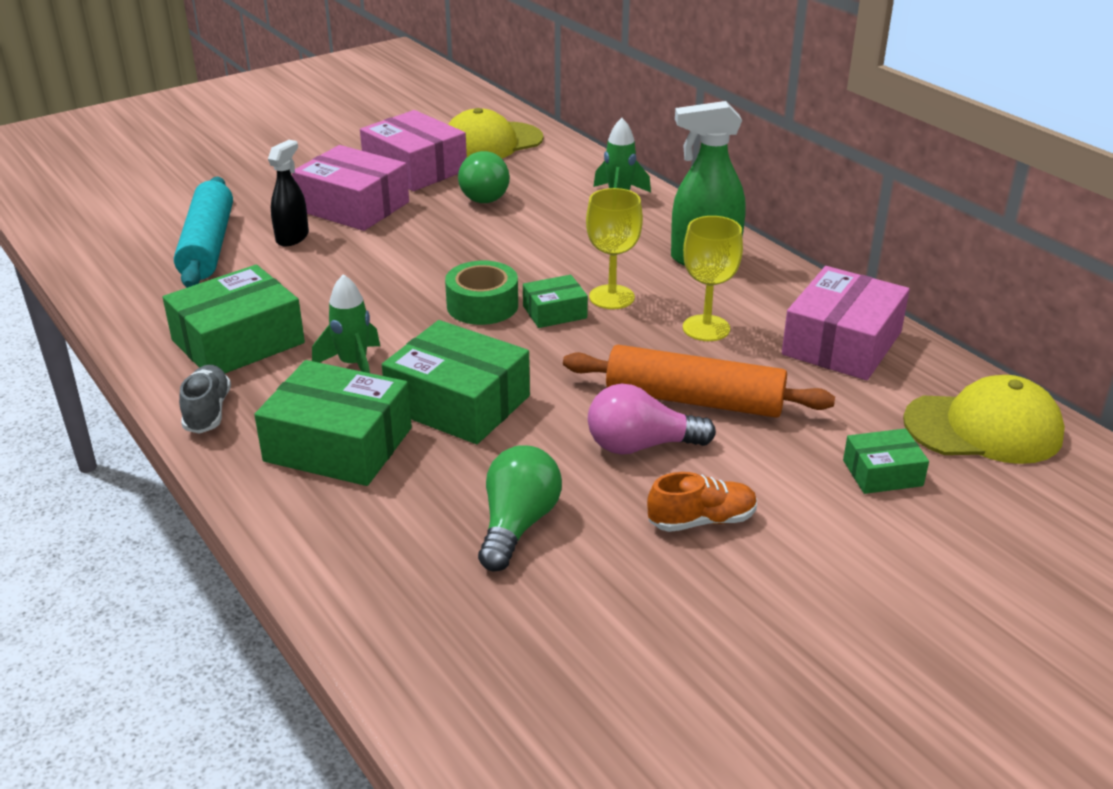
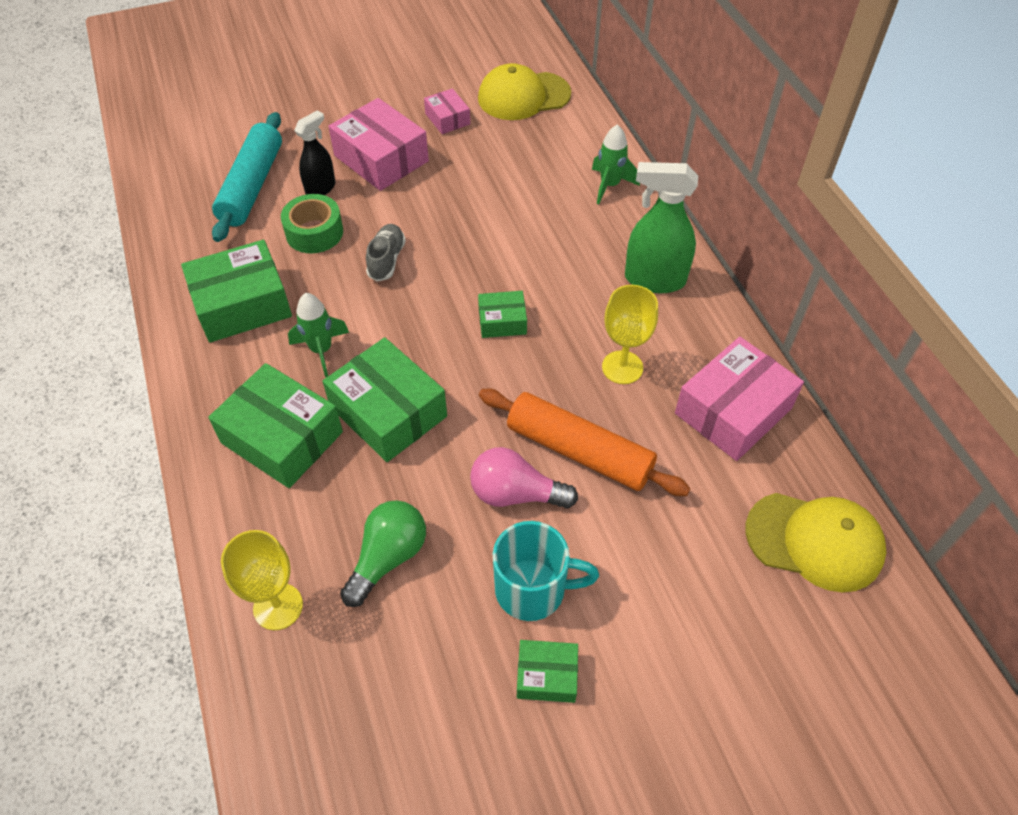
camera: 15 degrees right, 20 degrees up
(207, 412) = (197, 379): grey shoe -> grey shoe (386, 260)
(415, 168) = (447, 119): pink box -> pink box, size x0.53
(482, 194) = (493, 162): green light bulb -> none
(482, 305) = (446, 301): green tape -> green tape (314, 232)
(611, 297) = (556, 313): yellow goblet -> yellow goblet (278, 606)
(701, 521) = (533, 589): orange shoe -> turquoise mug
(882, 473) = (704, 572): green box -> green box (546, 675)

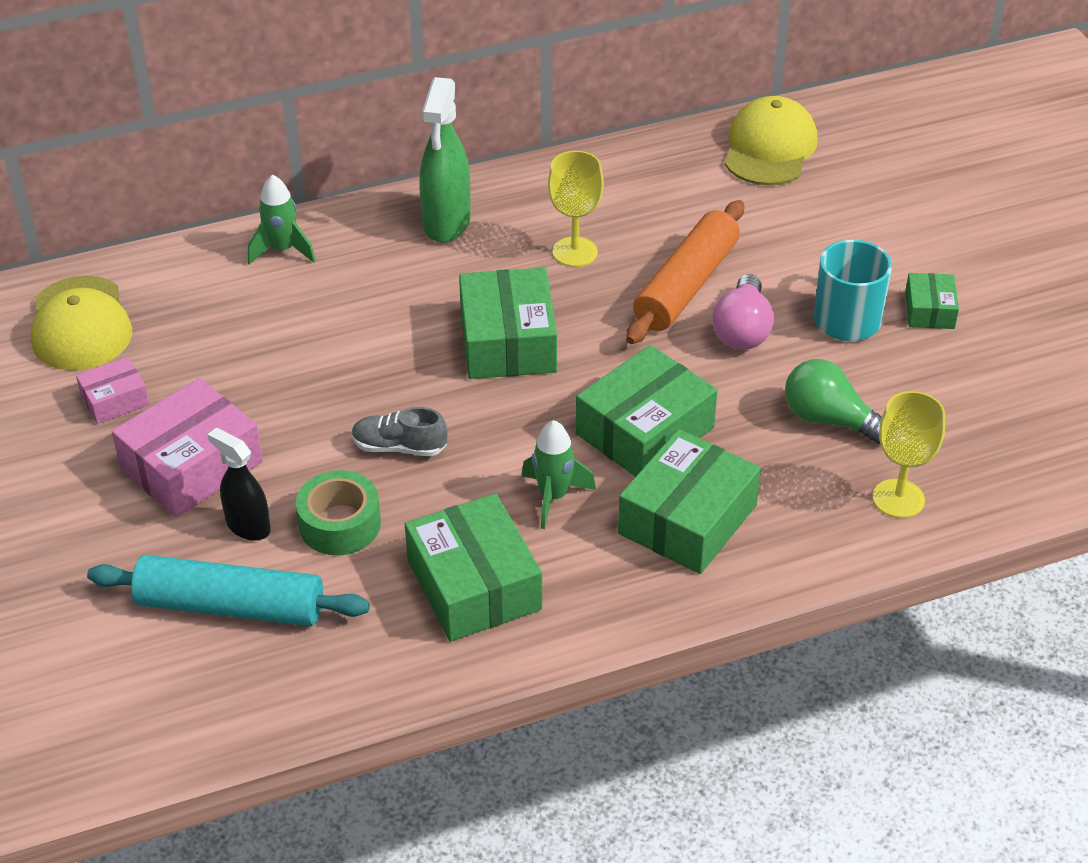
camera: 90 degrees left, 10 degrees down
(502, 321) = (507, 341): green box -> green box, size x1.89
(733, 411) = (628, 182): pink box -> none

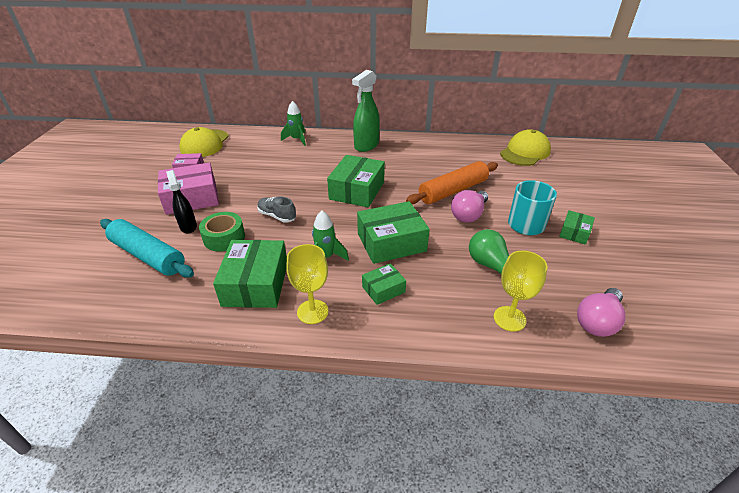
camera: 25 degrees right, 5 degrees down
(575, 252) = (411, 167): yellow goblet -> yellow goblet (312, 312)
(687, 519) = (383, 289): green box -> green box, size x0.53
(1018, 459) = (597, 321): none -> pink light bulb

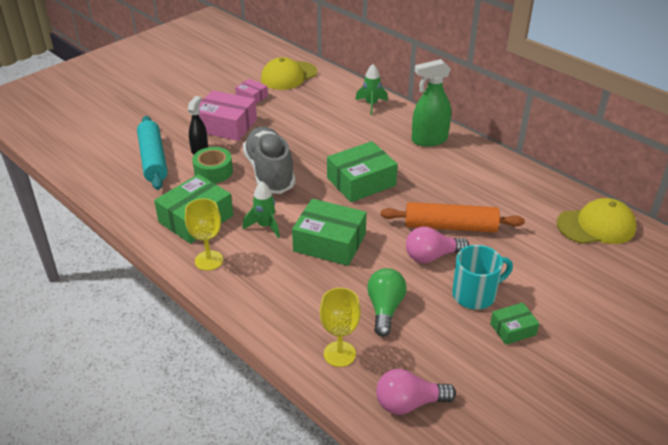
camera: 40 degrees right, 0 degrees up
(277, 216) = (269, 172): grey shoe -> grey shoe, size x2.10
(383, 289) = (275, 275): green box -> none

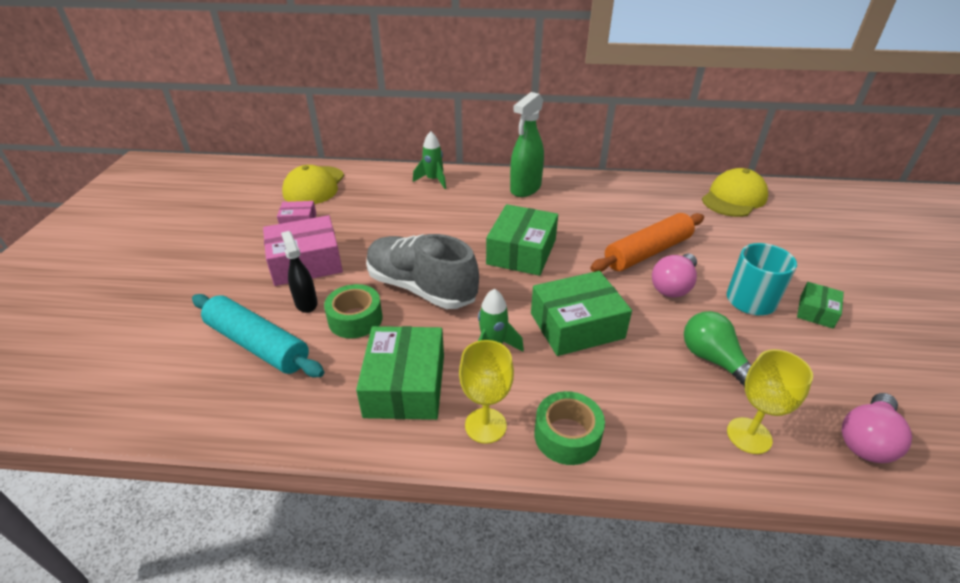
camera: 40 degrees left, 0 degrees up
(241, 290) = (567, 436): none -> green tape

